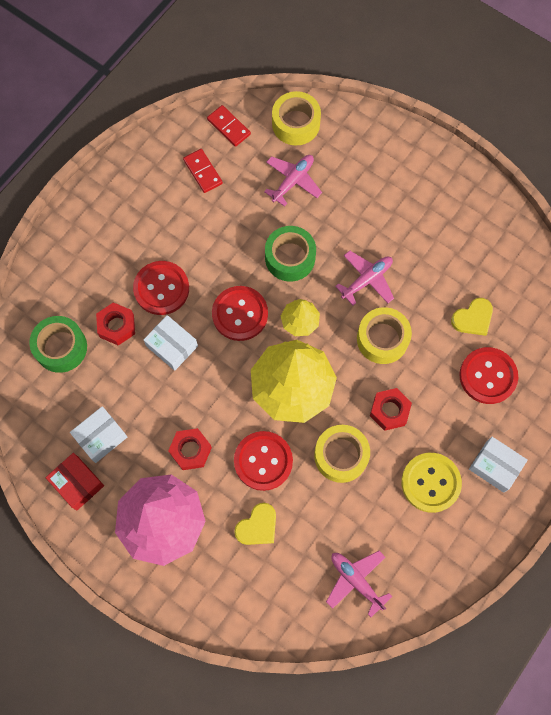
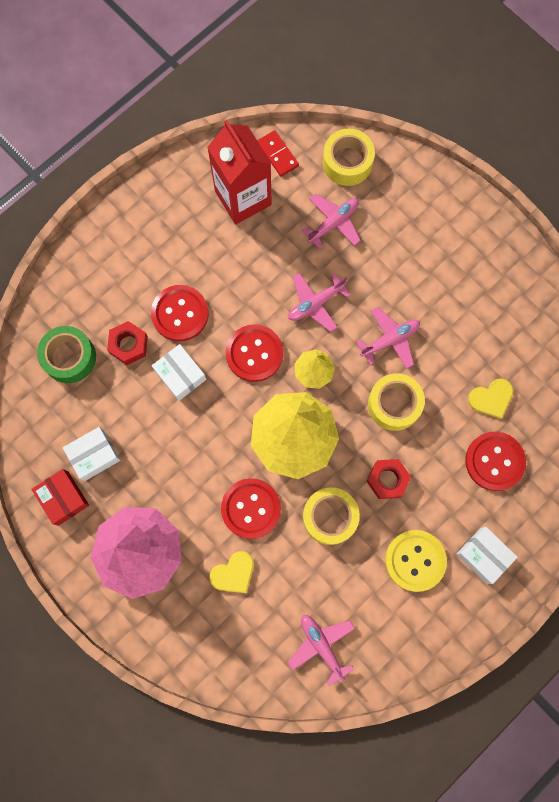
camera: 10 degrees right, 5 degrees up
(190, 450) = (180, 485): red nut -> none
(203, 172) = (243, 198): red domino -> red carton
(290, 258) = (315, 303): green tape -> pink plane

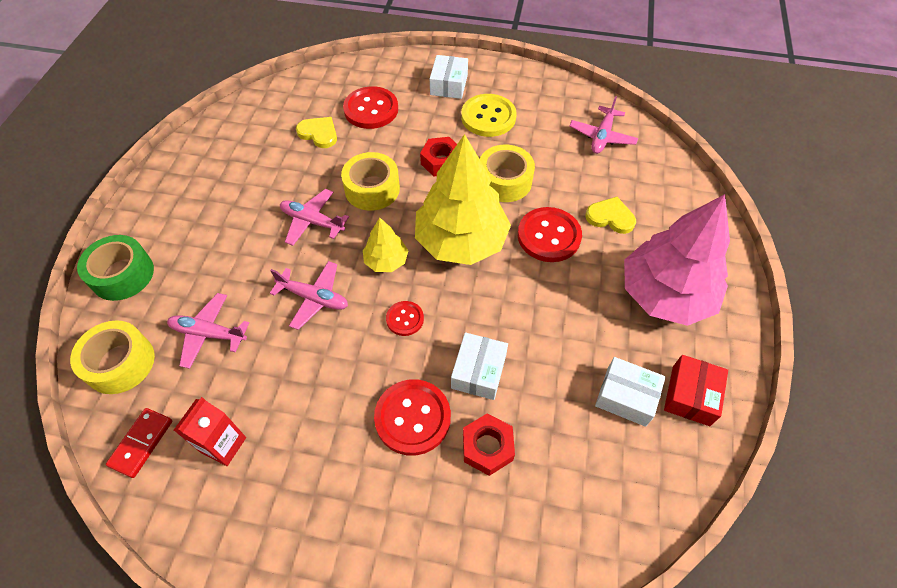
camera: 125 degrees left, 20 degrees down
(69, 357) = (552, 504): green tape -> green tape (122, 274)
(243, 198) = (223, 445): red carton -> red carton, size x0.55
(254, 353) = (405, 319): red button -> red button, size x0.55

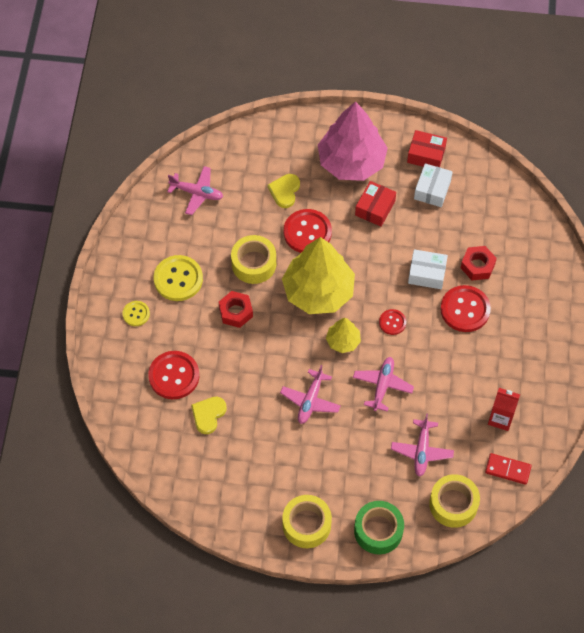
camera: 95 degrees left, 5 degrees up
(372, 189) = (271, 361): yellow tape -> yellow tape (306, 525)
(449, 85) = (136, 314): white box -> yellow button
(589, 316) = (375, 208): none -> red box

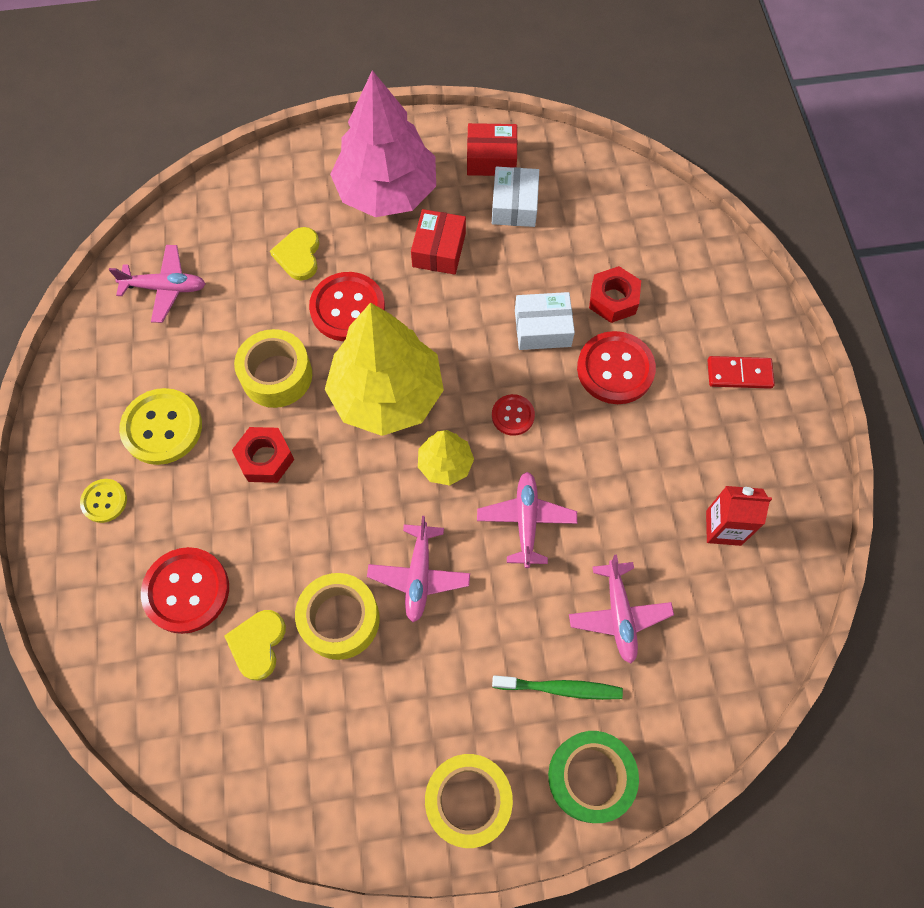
camera: 15 degrees left, 5 degrees up
(375, 481) = (560, 688): none -> green toothbrush
(453, 504) = (696, 694): yellow tape -> yellow tape (340, 619)
(507, 470) = (762, 610): red domino -> red domino (739, 374)

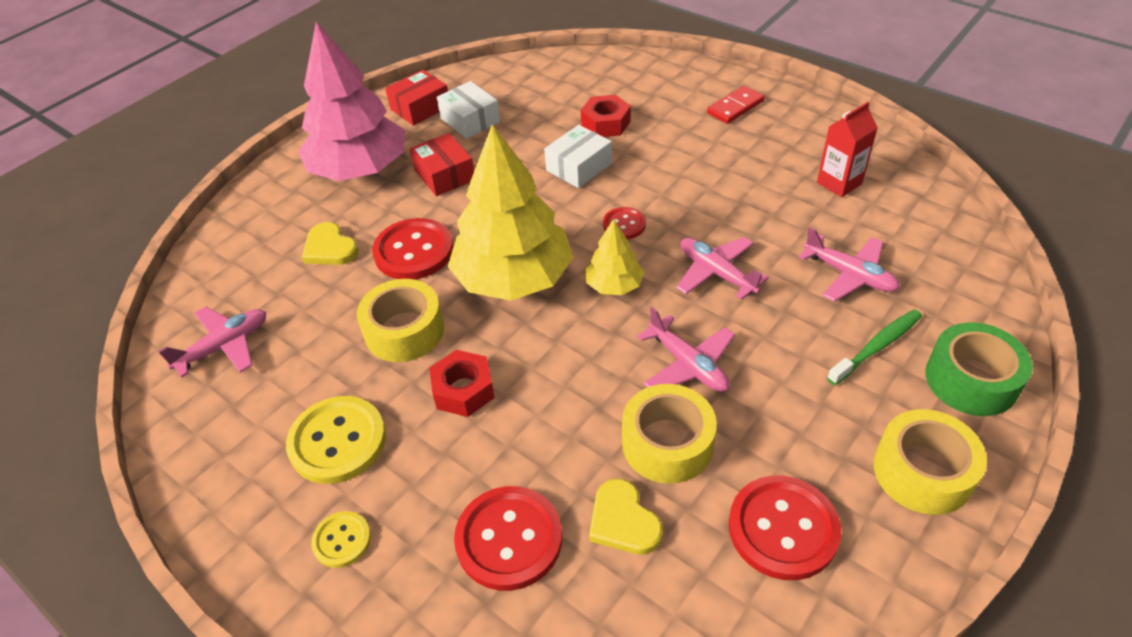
camera: 40 degrees left, 20 degrees down
(615, 369) = (657, 155): red button -> red button (783, 529)

